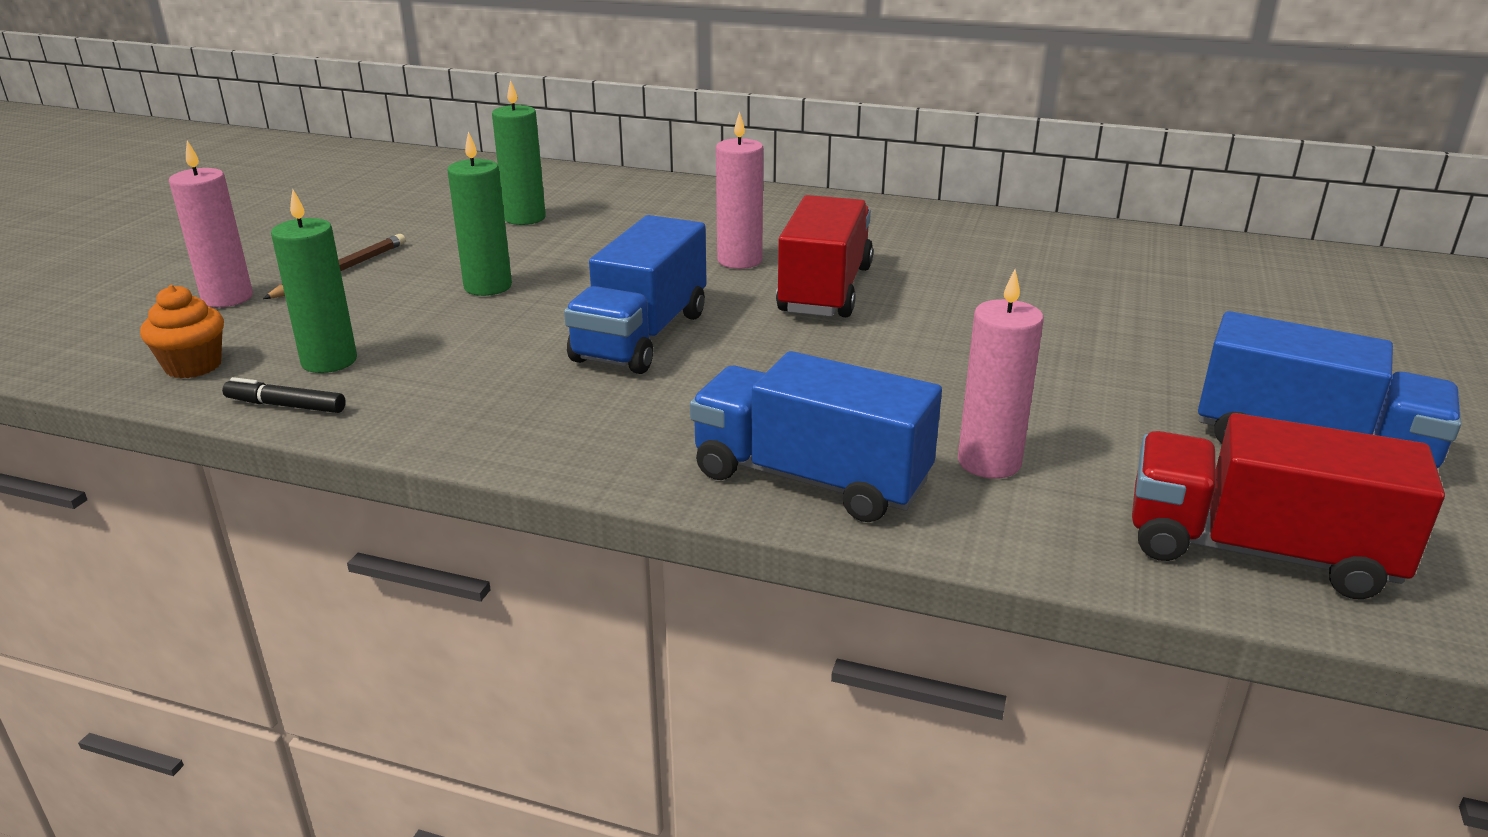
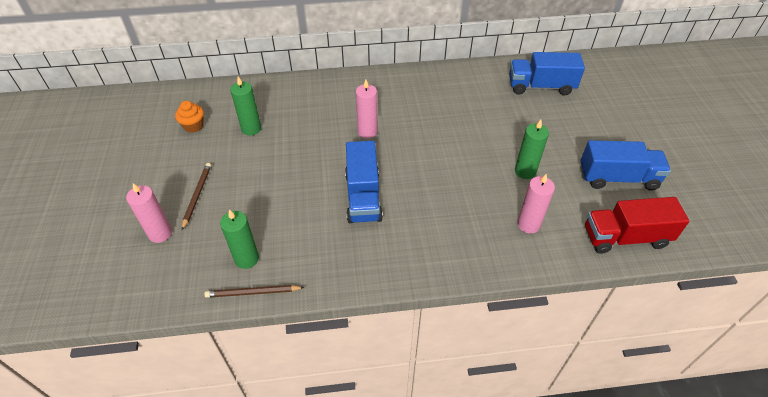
camera: 25 degrees left, 20 degrees up
(193, 366) = (188, 284): orange cupcake -> orange cupcake (193, 126)
(286, 406) = (253, 292): black marker -> brown pencil
(488, 286) = (274, 185): green candle -> green candle (525, 171)
(810, 478) = (477, 256): blue truck -> blue truck (540, 86)
(825, 290) = (414, 141): red truck -> none

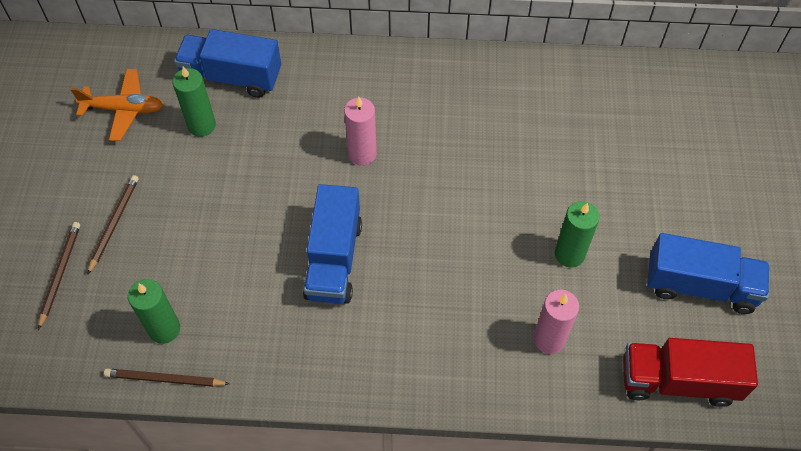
camera: 10 degrees right, 10 degrees up
(160, 233) = (60, 274): pink candle -> brown pencil
(193, 126) = (124, 109): orange cupcake -> orange plane
(540, 86) = (636, 111): blue truck -> blue truck (232, 77)

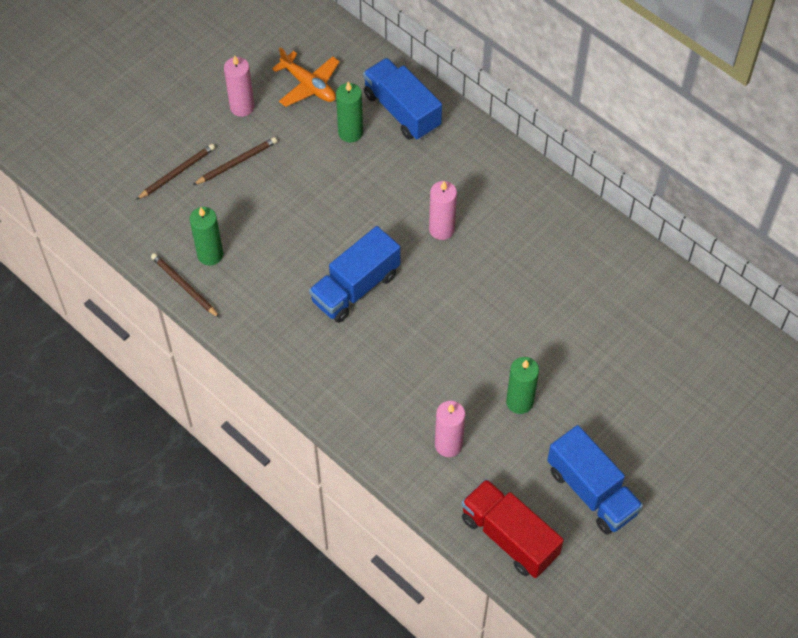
camera: 40 degrees right, 0 degrees up
(74, 169) = (242, 107): none -> pink candle

